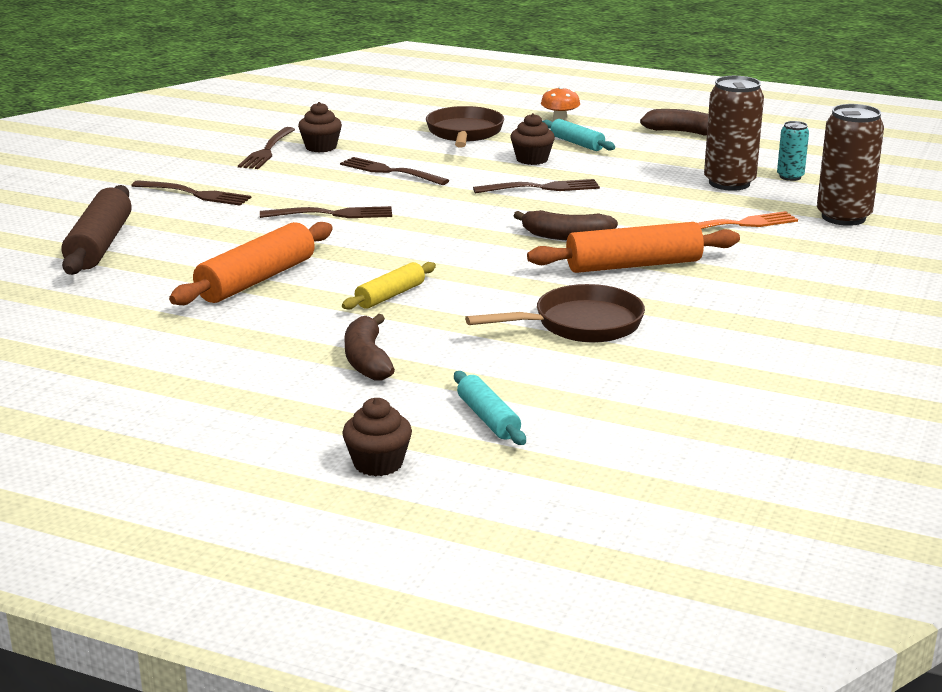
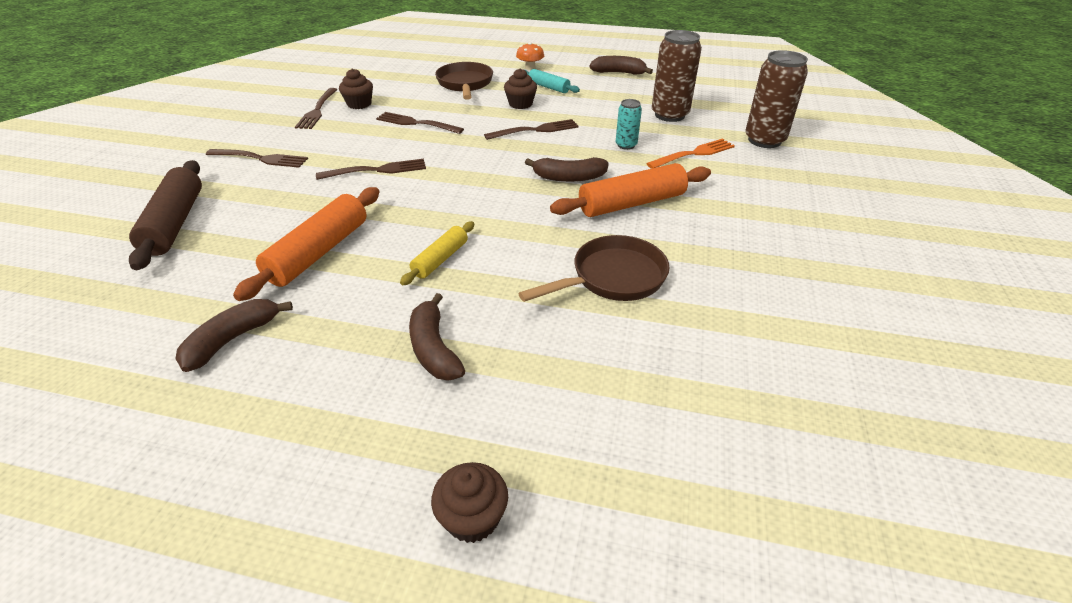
camera: 10 degrees left, 15 degrees up
(164, 337) = (233, 339): none -> brown banana
(488, 418) = (568, 422): turquoise rolling pin -> none
(790, 177) = (709, 106): turquoise can -> turquoise can (626, 145)

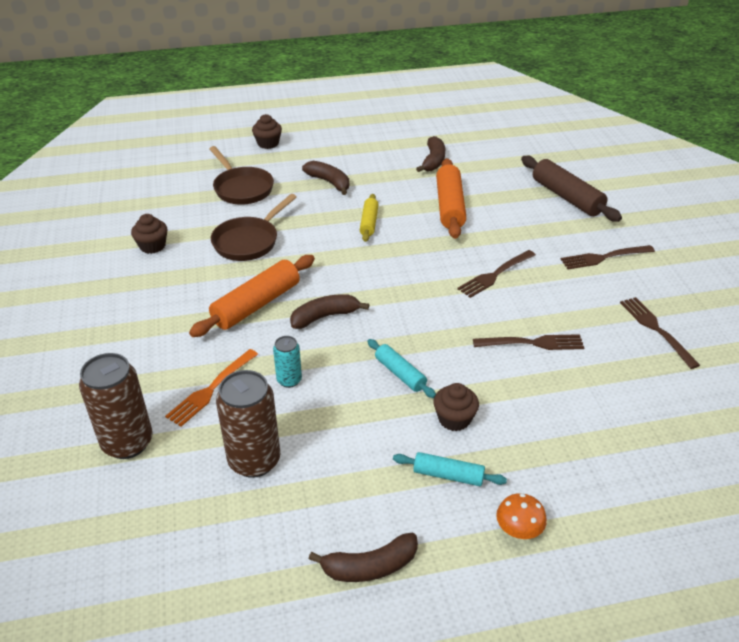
camera: 155 degrees right, 0 degrees up
(359, 104) = (630, 354): brown cupcake -> brown cupcake (152, 246)
(465, 84) = (563, 441): brown pan -> brown pan (241, 188)
(535, 130) = (400, 373): brown fork -> turquoise rolling pin

